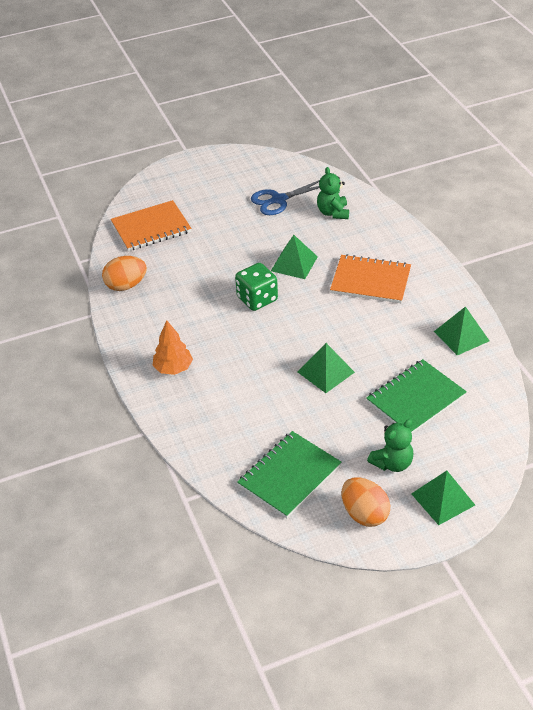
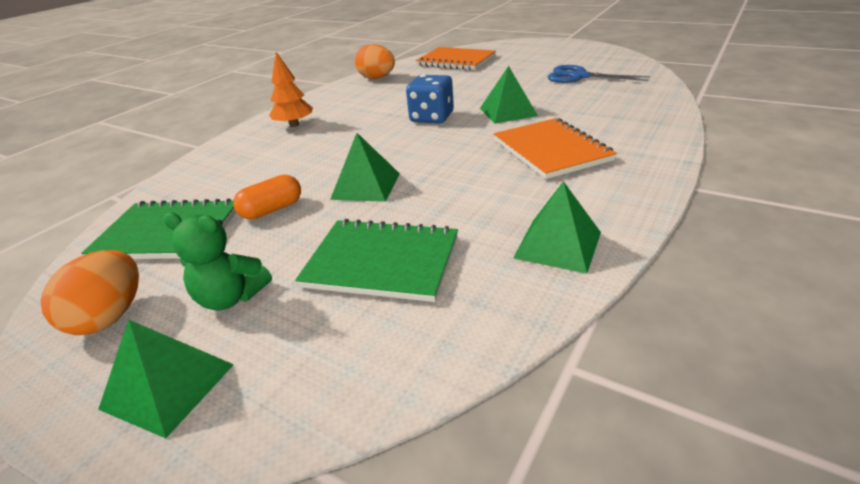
camera: 55 degrees right, 10 degrees down
(257, 299) = (432, 118): green dice -> blue dice
(310, 422) = (272, 210): none -> orange capsule
(333, 213) = (613, 98): green teddy bear -> none

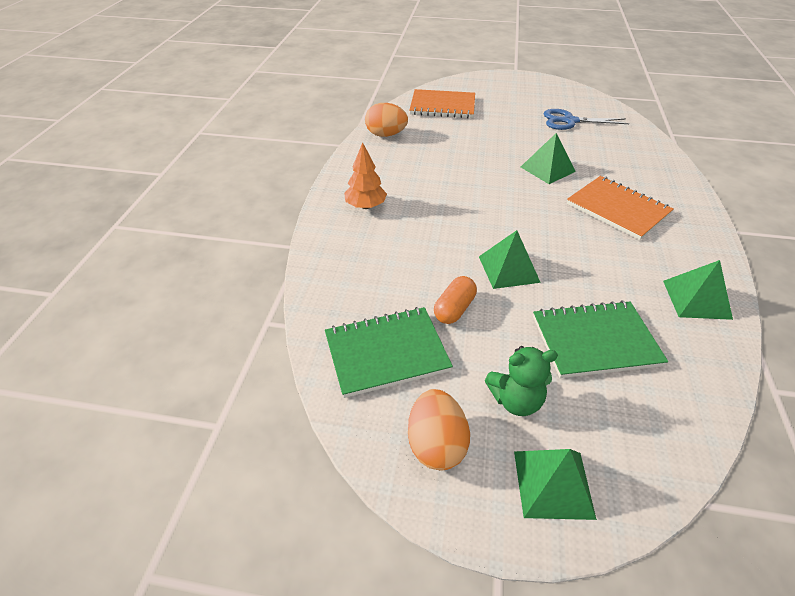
camera: 25 degrees left, 10 degrees up
(432, 118) = (489, 183): blue dice -> none

